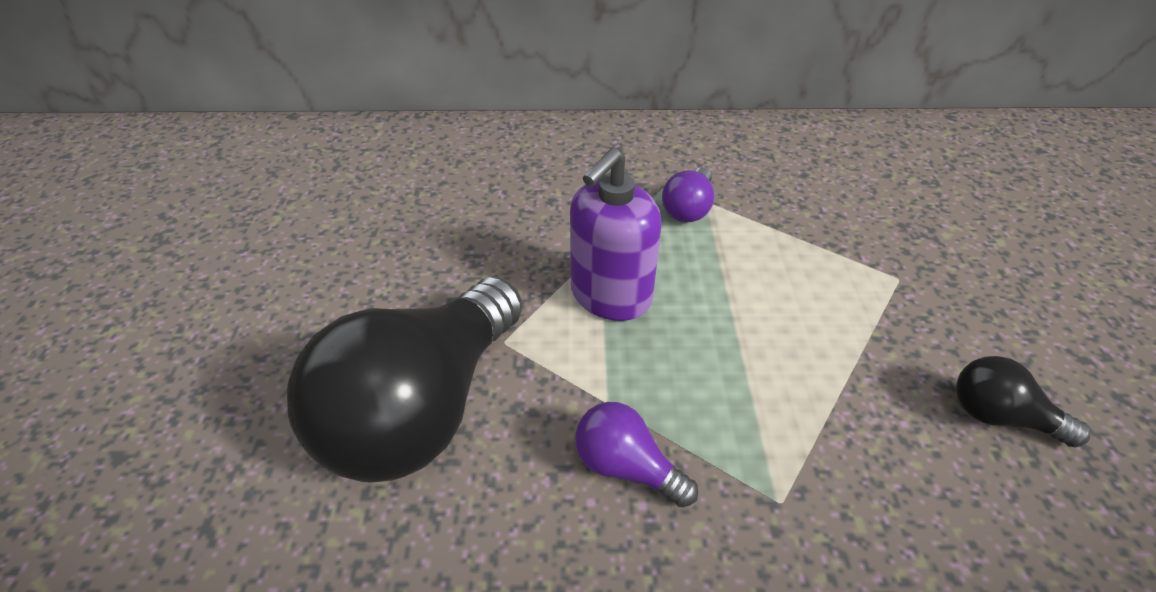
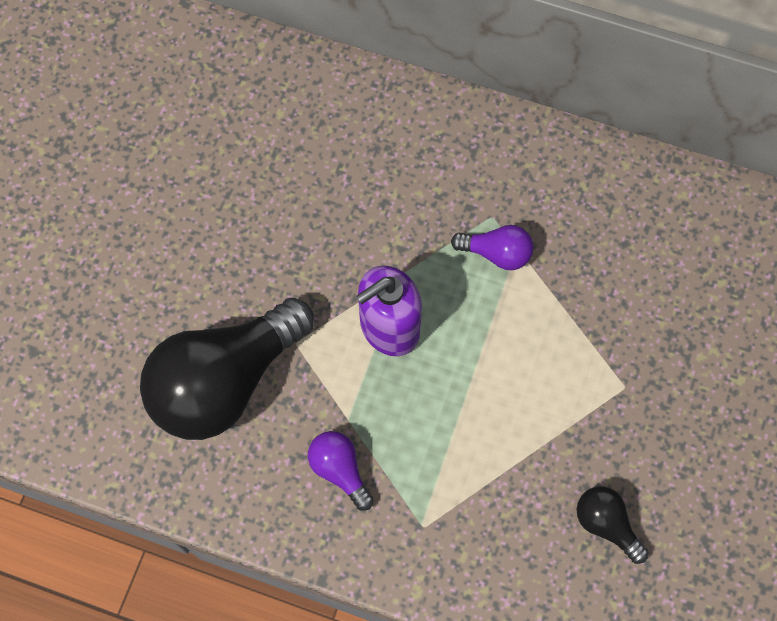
camera: 20 degrees right, 25 degrees up
(688, 209) = (496, 253): purple light bulb -> purple light bulb turned 120 degrees counterclockwise

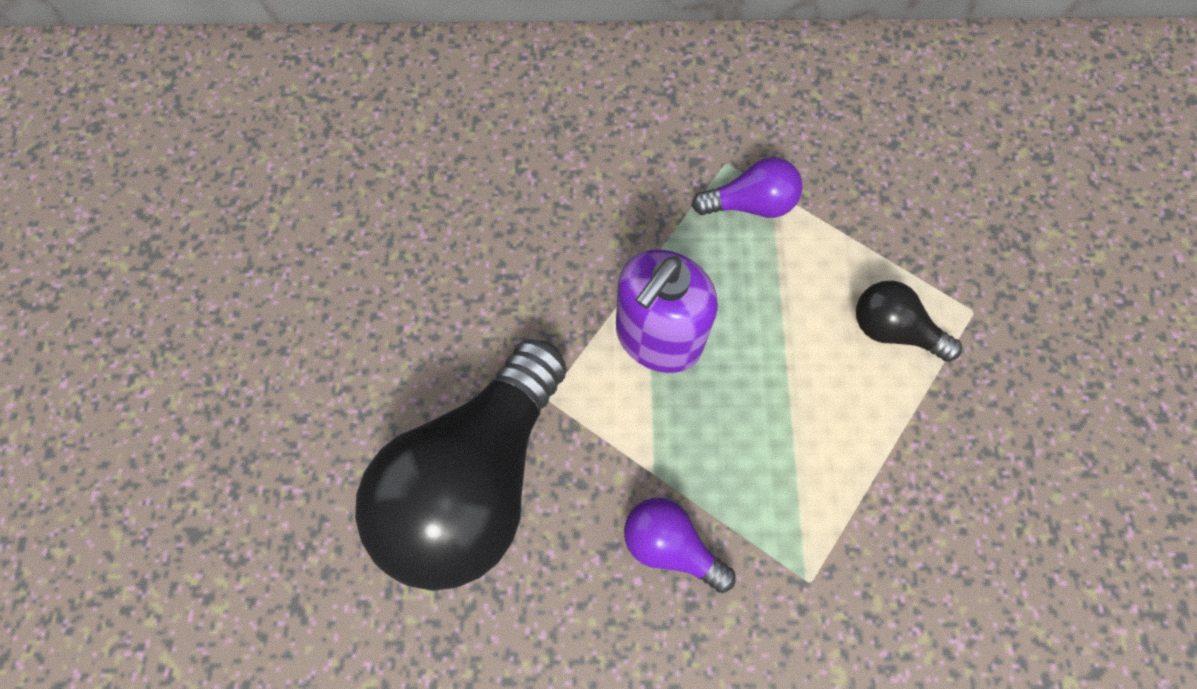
camera: 20 degrees left, 0 degrees up
(606, 524) = (1034, 491): black light bulb -> black light bulb (893, 330)

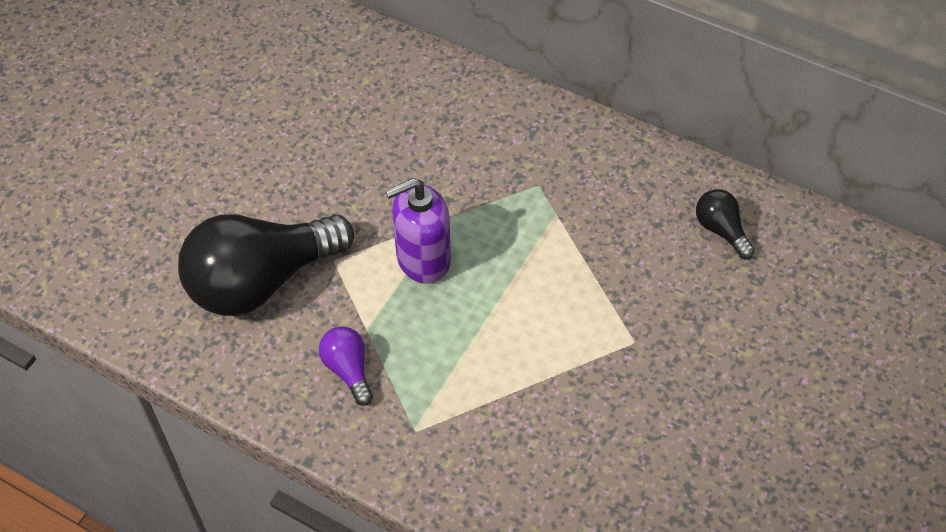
camera: 30 degrees right, 15 degrees down
(750, 204) = (536, 215): purple light bulb -> none
(893, 330) = (573, 326): black light bulb -> black light bulb (721, 230)

